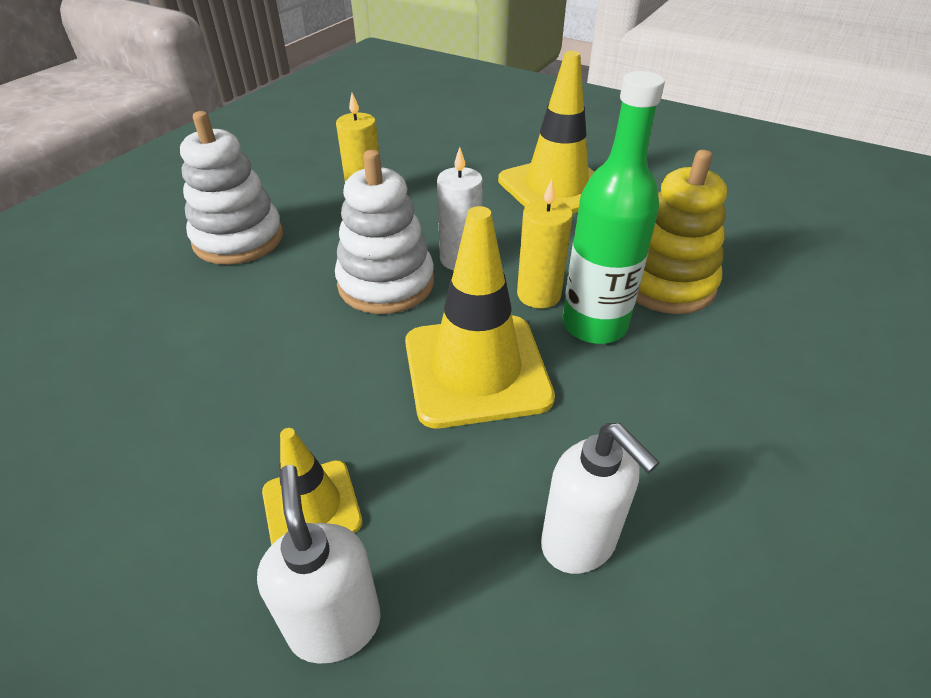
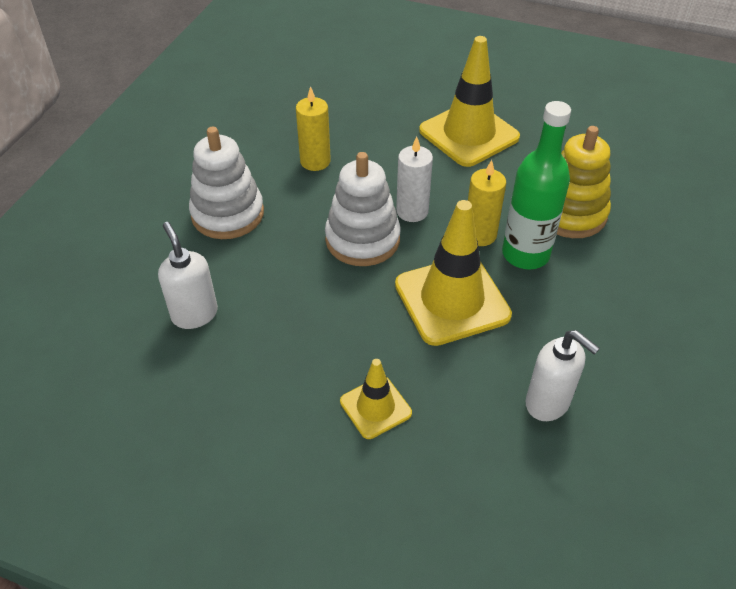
camera: 10 degrees left, 5 degrees up
(335, 624) = (417, 470): white soap dispenser -> white soap dispenser (194, 314)

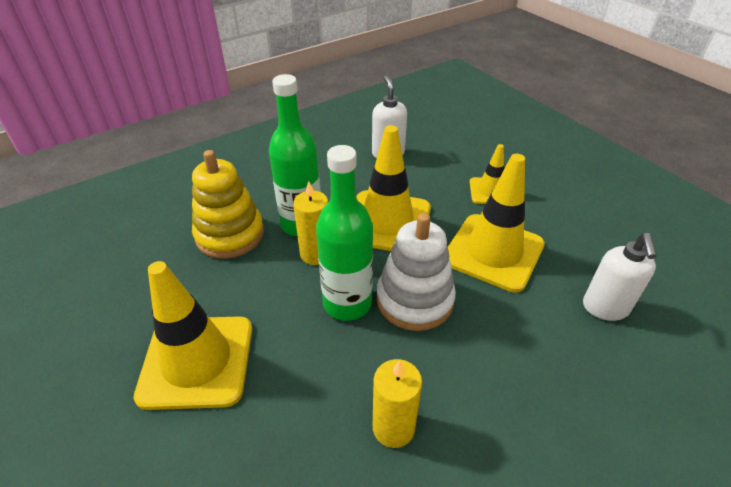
camera: 145 degrees left, 5 degrees down
(228, 214) = (538, 405): white stacking toy -> none
(324, 321) = (493, 252): none -> yellow traffic cone
(412, 211) = (347, 303): white candle -> green bottle

